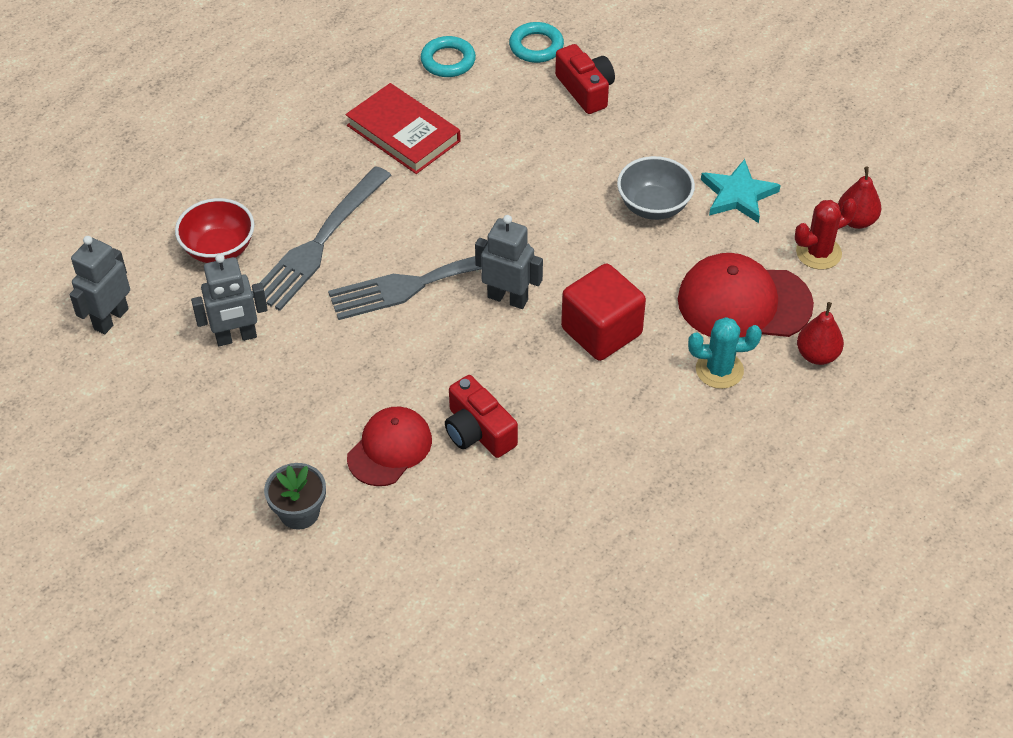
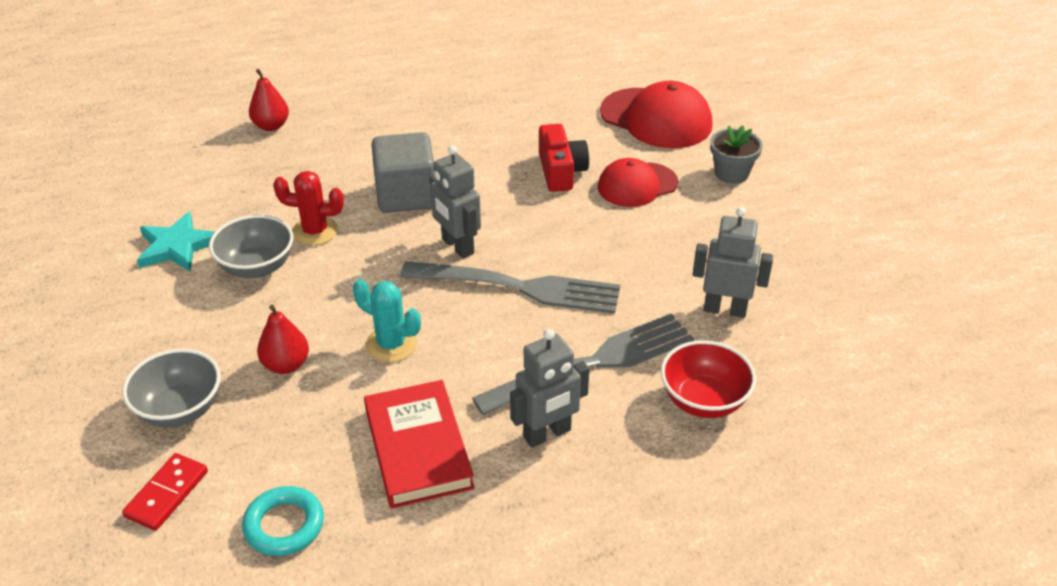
camera: 150 degrees left, 10 degrees down
(111, 319) = (848, 375): grey robot -> grey robot (547, 434)
(536, 46) = (167, 494): turquoise ring -> red domino
(585, 90) = (180, 409): red camera -> grey bowl
(601, 331) = (406, 195): red cube -> grey cube
(719, 370) = (348, 142): turquoise cactus -> turquoise cactus (391, 344)
(744, 302) = (278, 173): red cap -> red cap (656, 118)
(818, 253) = (178, 181): red cactus -> red cactus (315, 231)
(856, 220) = (118, 191): red pear -> red pear (286, 365)

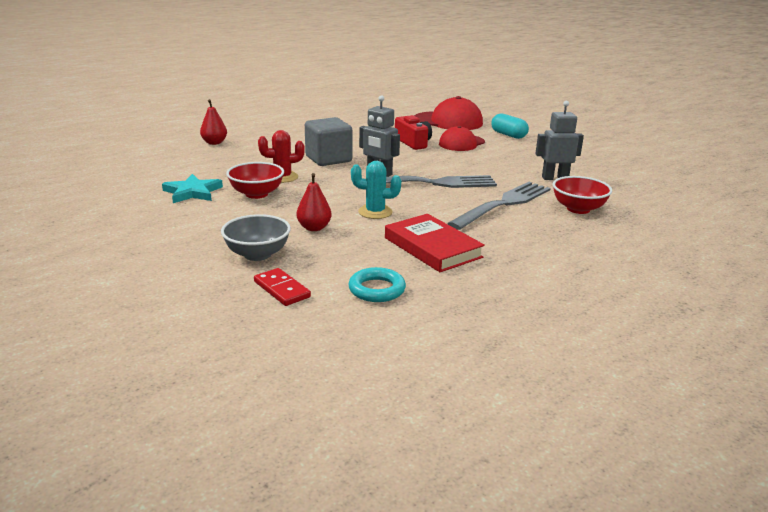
camera: 20 degrees left, 15 degrees down
(167, 494) = (282, 289): red domino -> red domino turned 45 degrees counterclockwise
(257, 267) = (256, 194): grey bowl -> red bowl
(547, 434) = (504, 232): grey robot -> none
(731, 173) = (508, 135): grey flower pot -> turquoise capsule

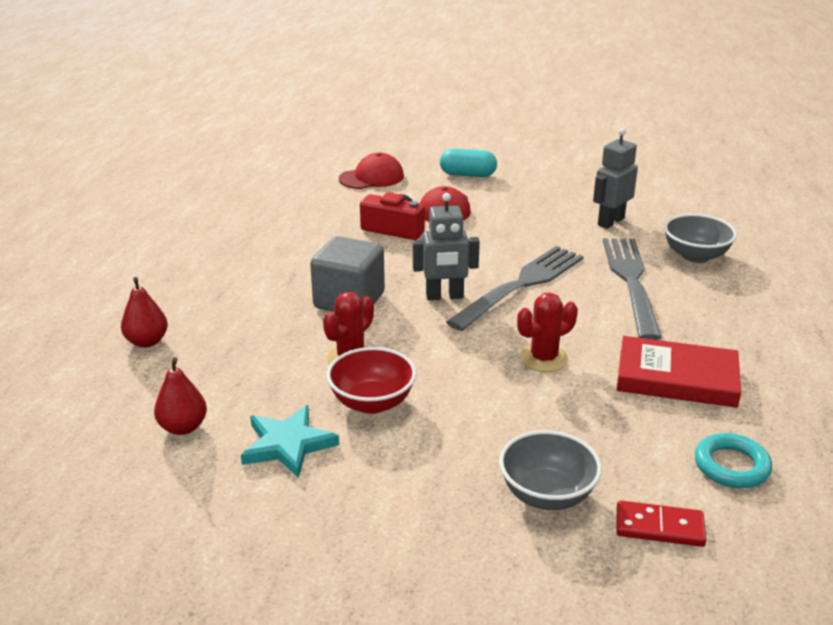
camera: 40 degrees left, 5 degrees up
(314, 228) = (529, 418): red pear -> red pear (183, 427)
(375, 212) = (544, 358): turquoise cactus -> red cactus
(448, 121) = (371, 177): red cap -> red cap, size x0.66
(578, 209) = (695, 256): red bowl -> grey bowl

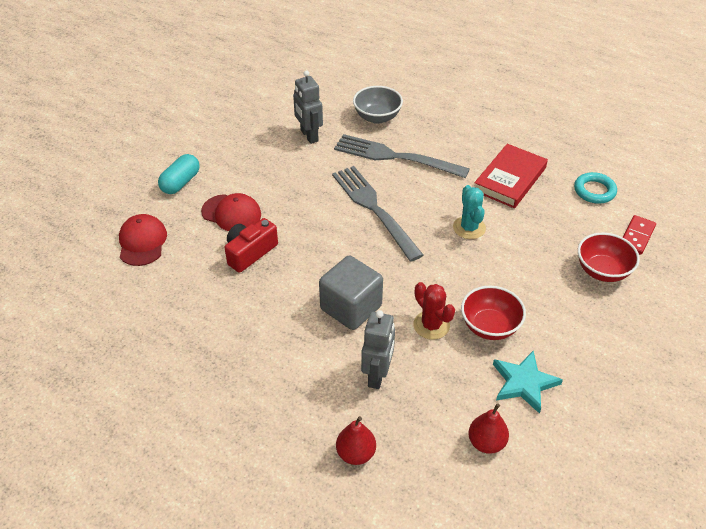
camera: 70 degrees left, 15 degrees up
(444, 296) = (370, 252): grey robot -> grey robot (377, 375)
(544, 358) = (469, 228): red cactus -> turquoise cactus
(547, 495) = (602, 271): grey bowl -> red bowl

